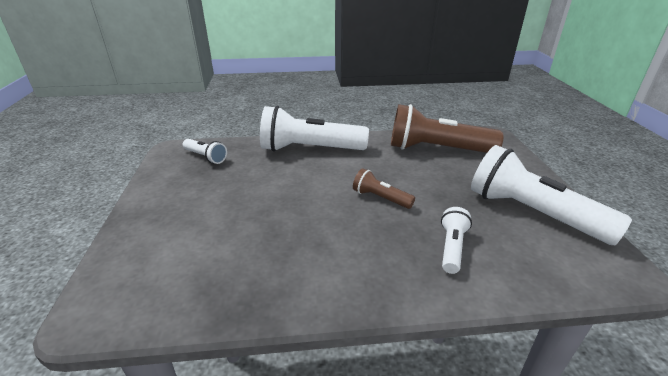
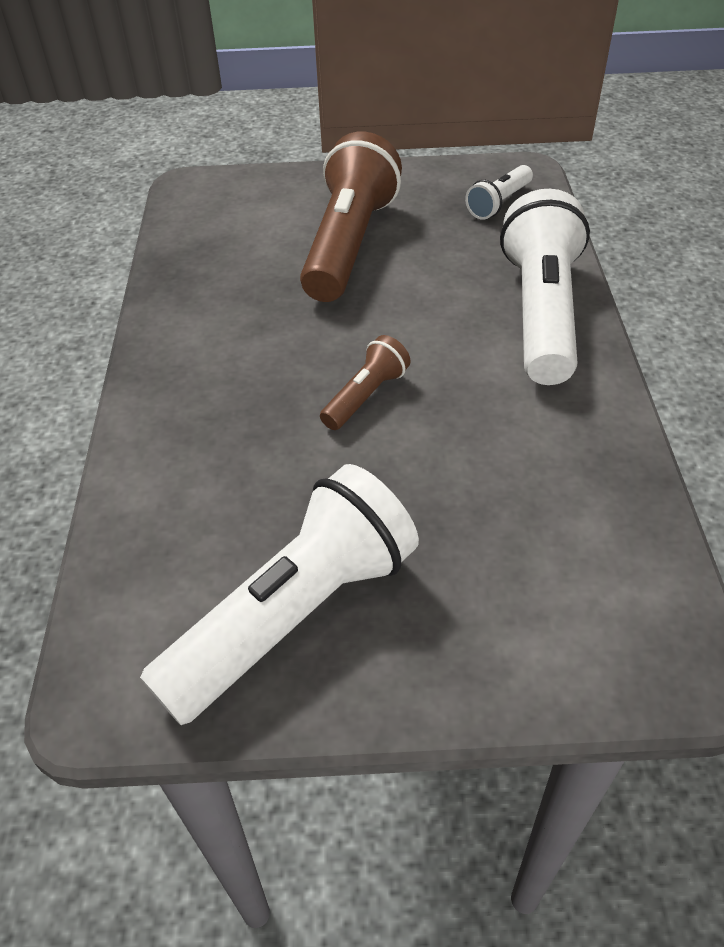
camera: 95 degrees right, 15 degrees up
(436, 149) = (565, 513): brown flashlight -> brown flashlight (349, 244)
(452, 247) = (222, 464): white flashlight -> none

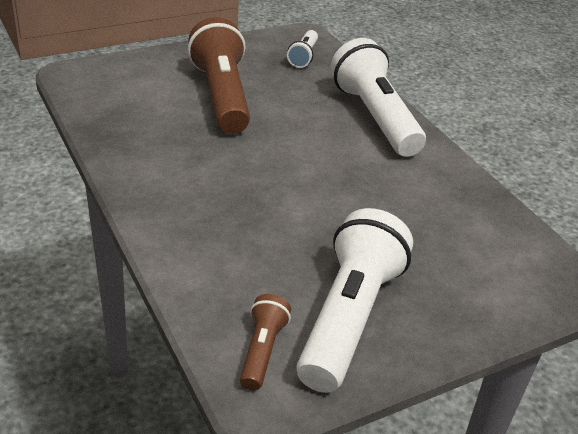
camera: 30 degrees left, 10 degrees down
(366, 396) = (301, 185): brown flashlight -> brown flashlight (262, 350)

